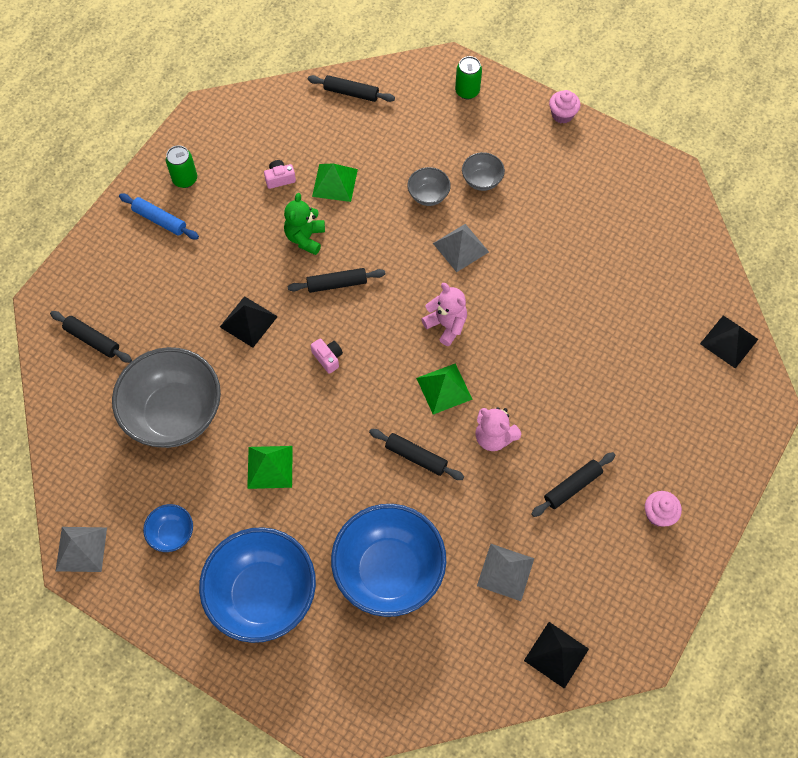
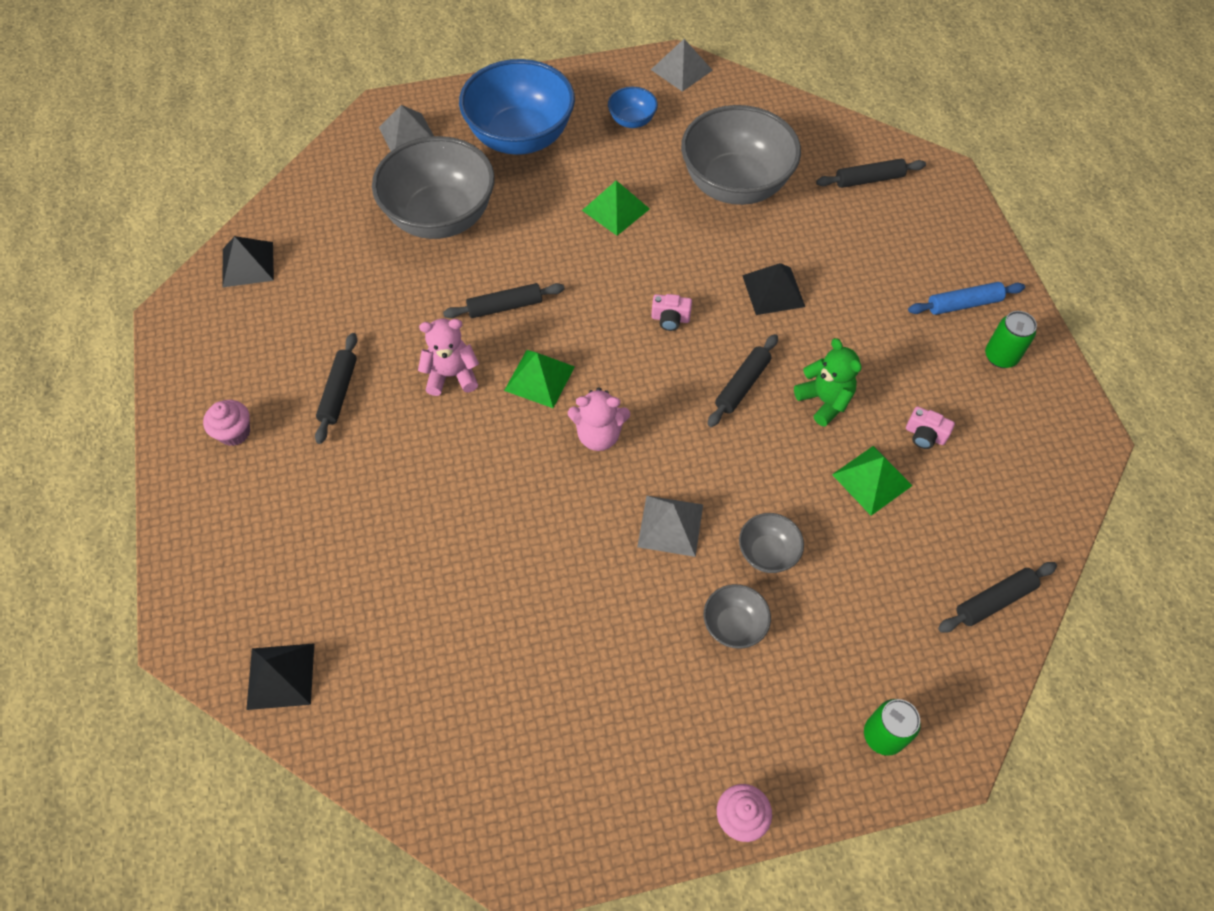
camera: 135 degrees right, 5 degrees down
(280, 179) = (925, 435): pink camera -> pink camera turned 90 degrees clockwise
(389, 571) = (441, 217): blue bowl -> grey bowl
(505, 572) = (342, 286): grey pyramid -> grey pyramid (408, 135)

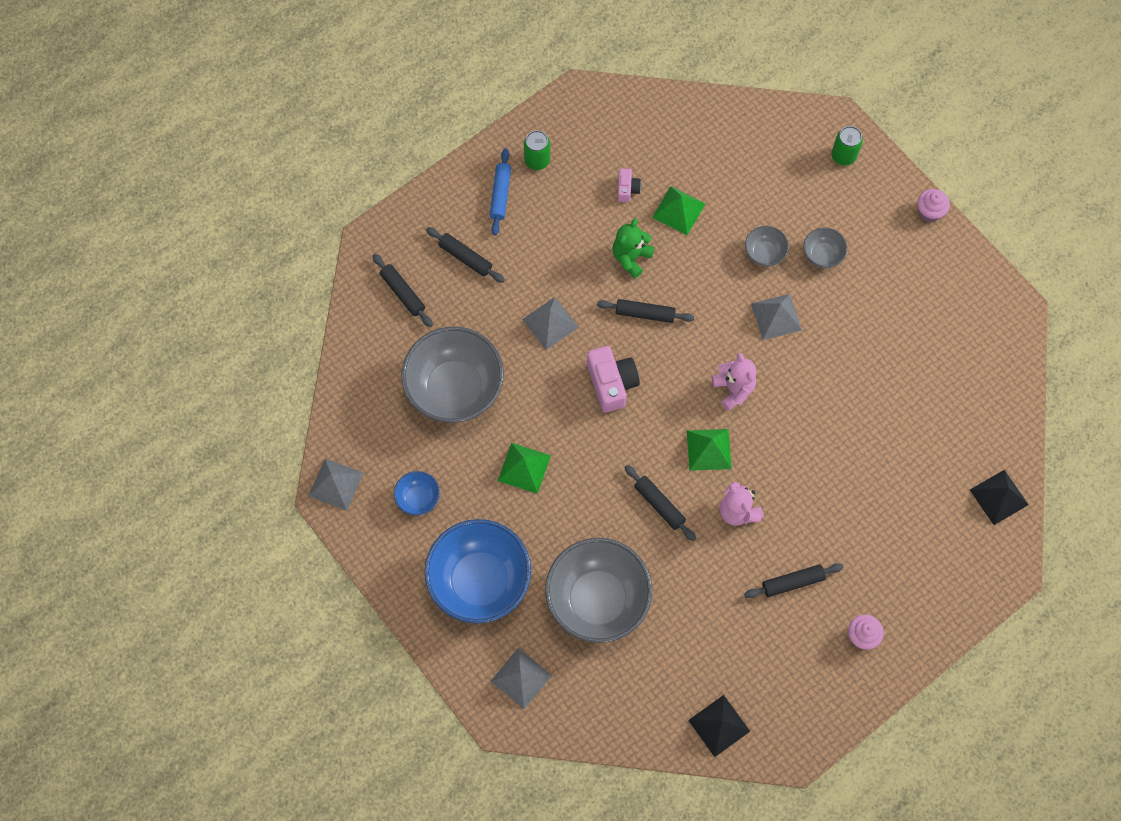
camera: 115 degrees left, 10 degrees up
(670, 319) = (611, 383): pink camera -> pink camera, size x1.88
(773, 291) = (550, 323): black pyramid -> grey pyramid
(963, 304) = (500, 195): blue rolling pin -> blue rolling pin turned 45 degrees clockwise
(994, 601) = (727, 121): black rolling pin -> black rolling pin (465, 257)

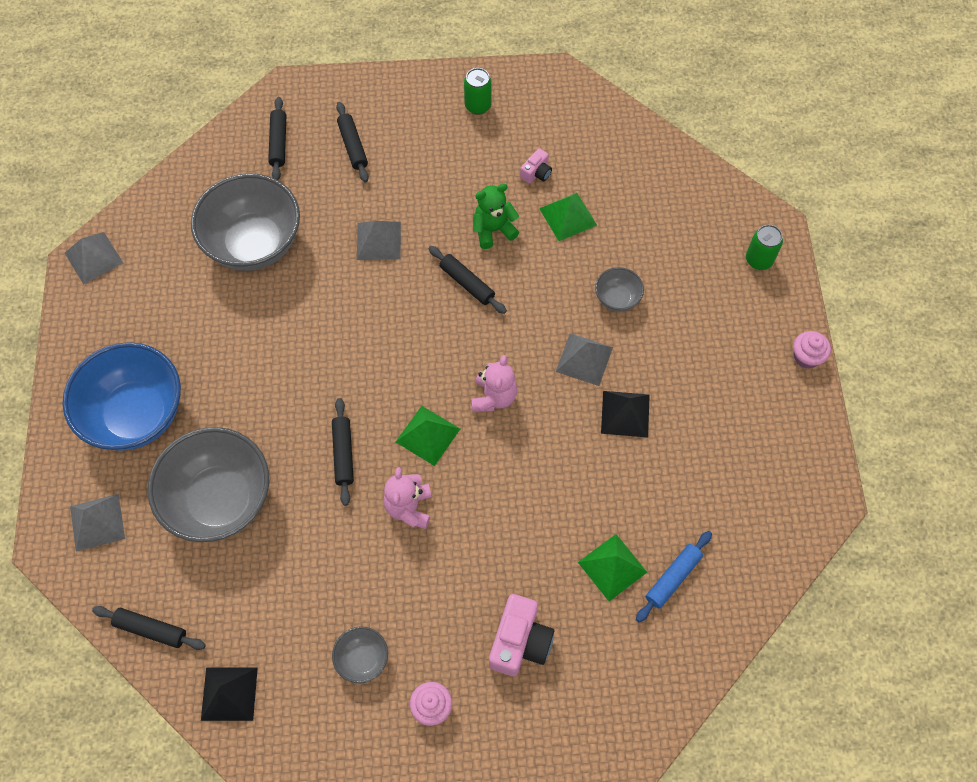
camera: 35 degrees right, 5 degrees down
(418, 498) = (147, 312): blue bowl -> none
(500, 195) = (424, 114): blue rolling pin -> blue rolling pin (672, 578)
(524, 468) = (255, 344): green pyramid -> green pyramid (612, 567)
(611, 383) = (389, 323): pink camera -> pink camera (520, 641)
(792, 582) = (406, 608): black rolling pin -> black rolling pin (151, 630)
(822, 255) = (671, 332): grey bowl -> grey bowl (362, 659)
(999, 497) = (674, 667): black pyramid -> black pyramid (625, 413)

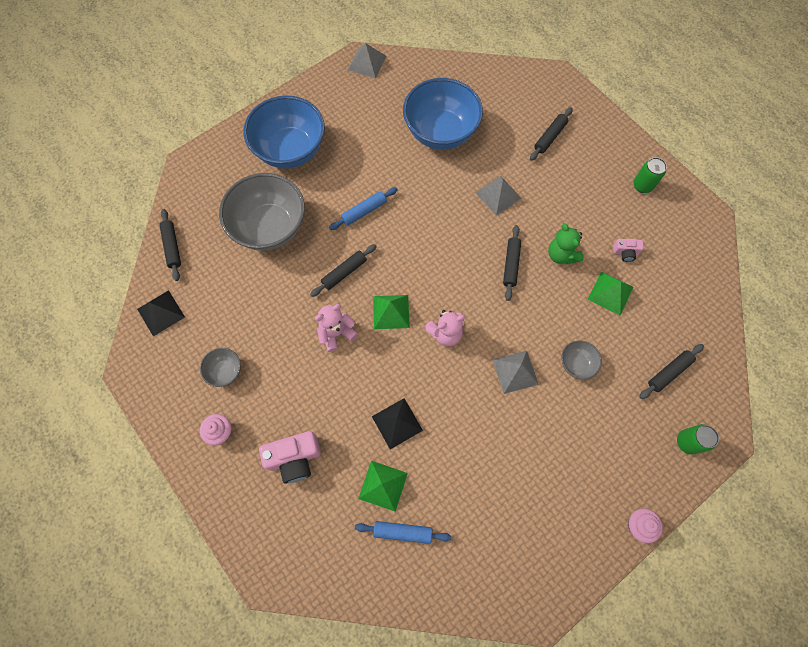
camera: 55 degrees right, 5 degrees up
(97, 522) = (215, 177): grey pyramid -> none
(254, 244) = (440, 132): grey bowl -> blue bowl
(278, 143) = (516, 98): black rolling pin -> black rolling pin (668, 372)
(285, 385) = (364, 211): none -> blue rolling pin
(493, 230) = (561, 255): green teddy bear -> green teddy bear turned 150 degrees counterclockwise
(625, 413) = (497, 424): black pyramid -> black pyramid (397, 423)

